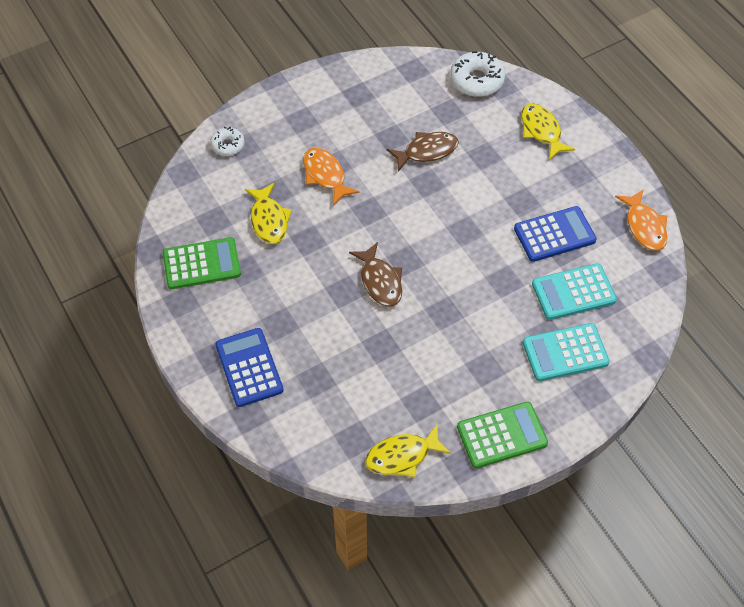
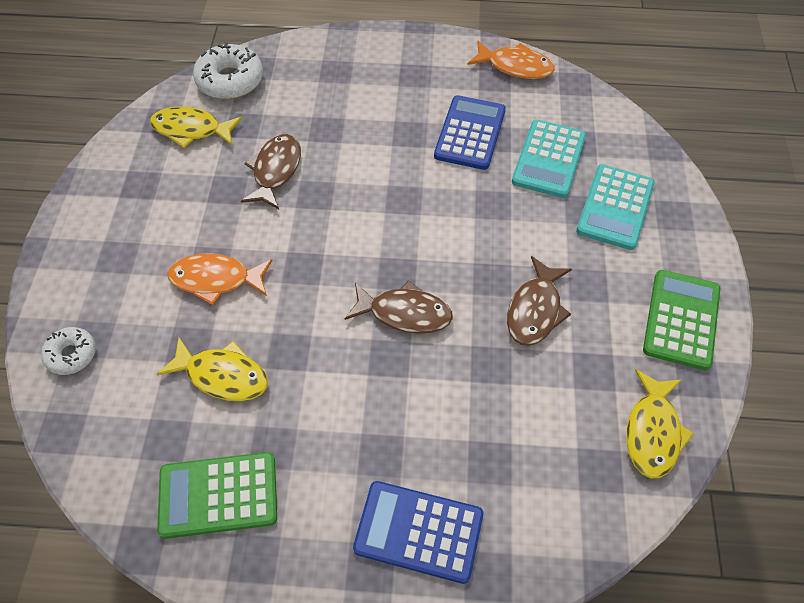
camera: 55 degrees left, 0 degrees up
(202, 264) = (218, 495): green calculator -> green calculator turned 120 degrees counterclockwise
(440, 348) = (535, 310): none -> brown fish
(541, 131) = (340, 70): yellow fish -> yellow fish (191, 130)

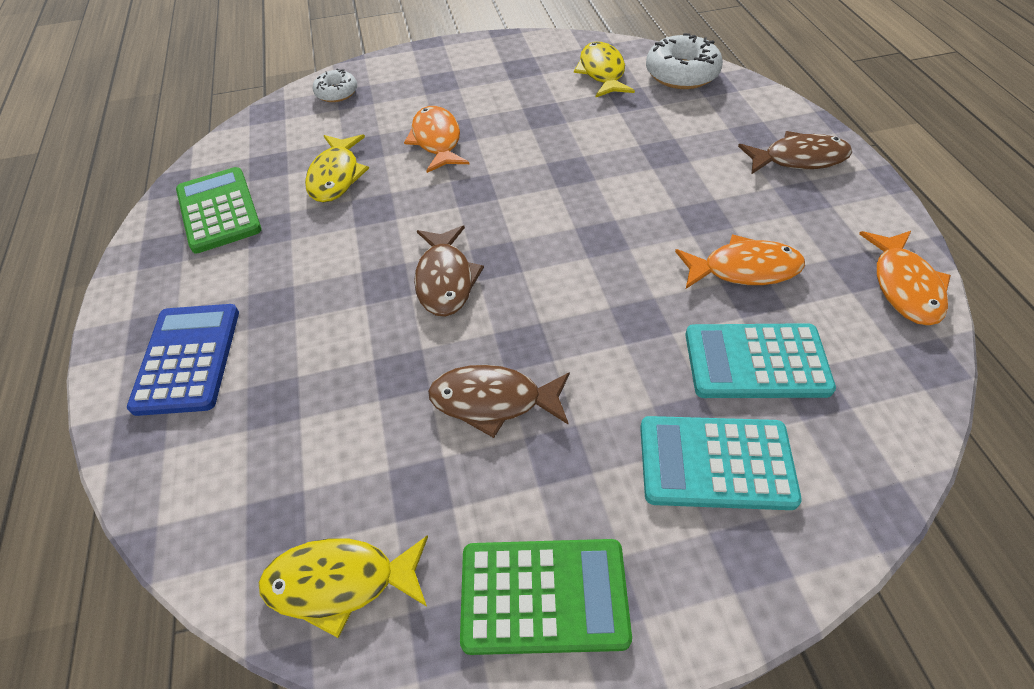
camera: 75 degrees right, 5 degrees down
(275, 171) = (584, 136): brown fish -> brown fish (798, 159)
(470, 133) = (744, 269): blue calculator -> orange fish

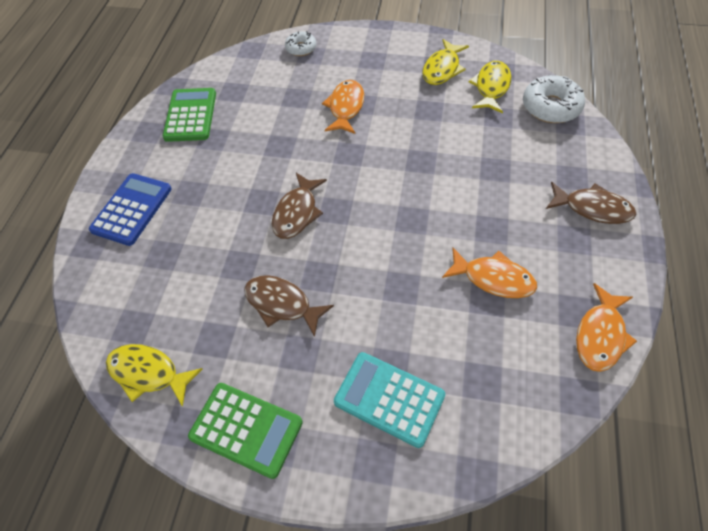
camera: 25 degrees right, 5 degrees up
(336, 176) = (269, 114): yellow fish -> yellow fish (442, 69)
(756, 362) = (458, 346): turquoise calculator -> none

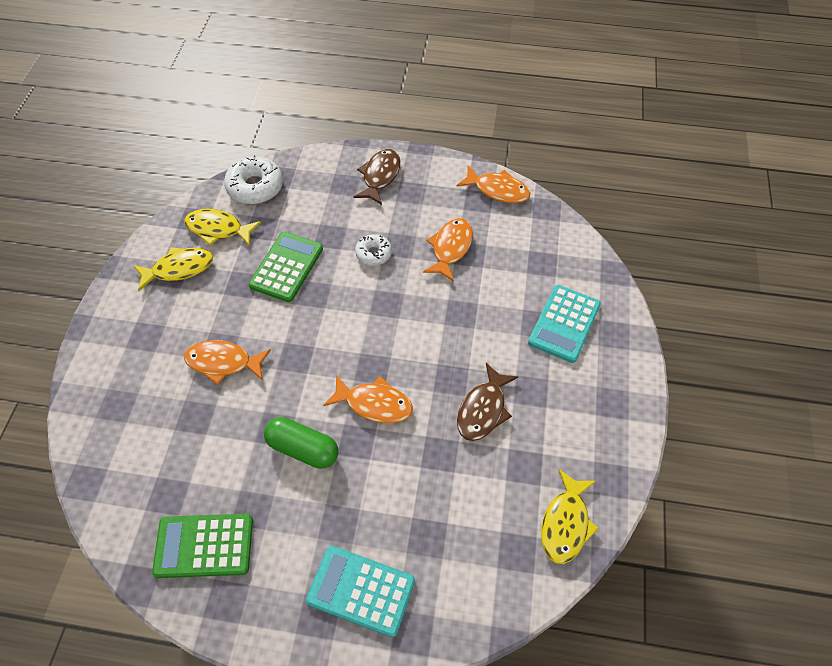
camera: 95 degrees left, 0 degrees up
(132, 209) = (361, 590): blue calculator -> turquoise calculator
(246, 429) = (605, 428): green calculator -> green calculator (286, 267)
(259, 165) = (303, 449): none -> green capsule
(297, 212) = (374, 404): brown fish -> orange fish
(301, 48) = (100, 417): white donut -> white donut (373, 253)
(442, 69) = (179, 269): yellow fish -> yellow fish turned 45 degrees counterclockwise

